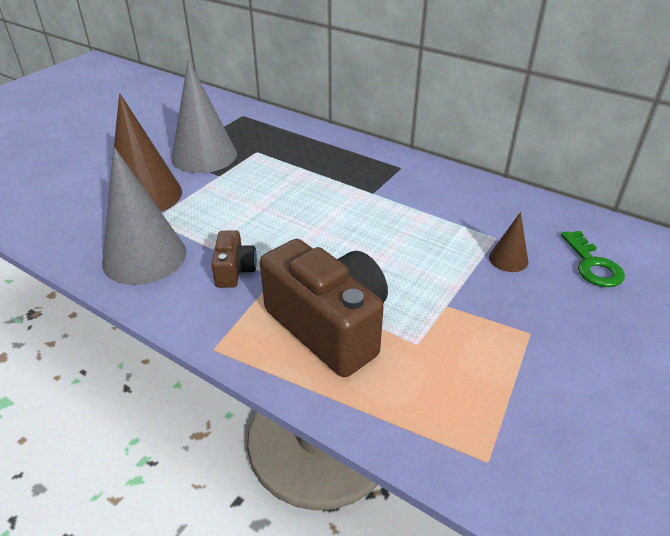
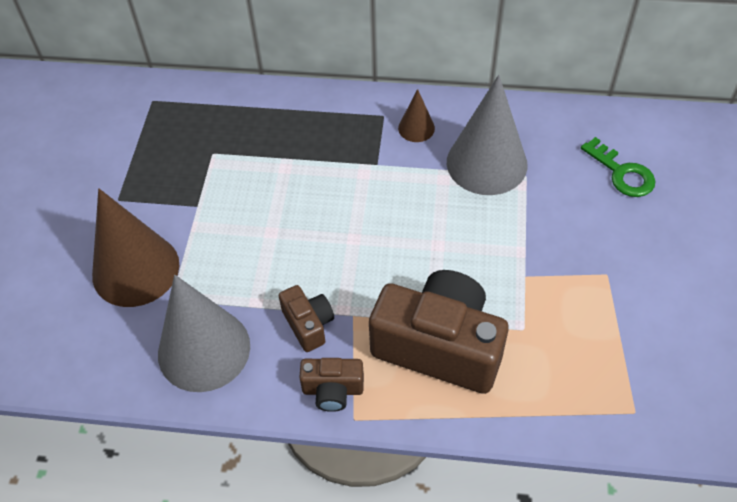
camera: 25 degrees left, 15 degrees up
(204, 156) = (156, 183): grey cone -> grey cone (486, 163)
(214, 321) = (333, 390): none -> brown camera
(508, 259) = (549, 197): brown cone -> brown cone (416, 128)

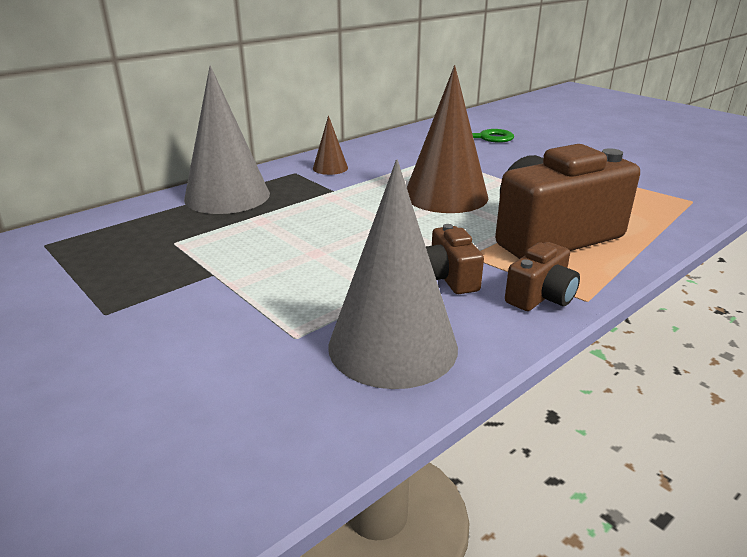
camera: 50 degrees left, 25 degrees down
(135, 269) = (215, 343): brown cone -> brown cone (446, 195)
(308, 324) = (448, 278): brown camera -> brown camera turned 120 degrees counterclockwise
(486, 163) = (406, 162): grey cone -> grey cone (227, 196)

